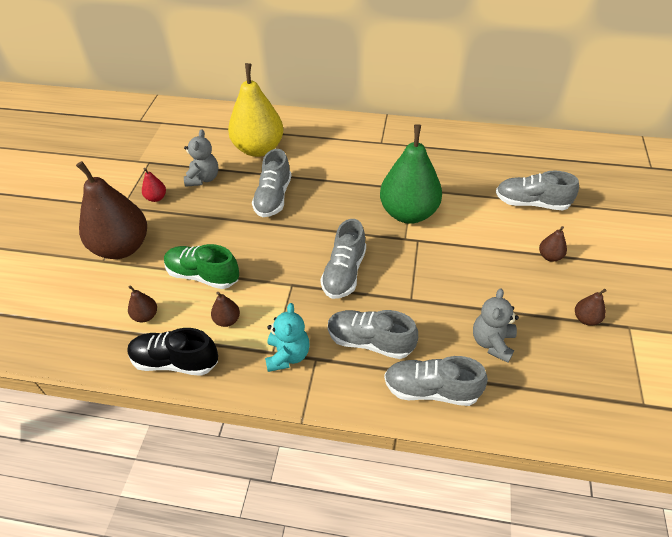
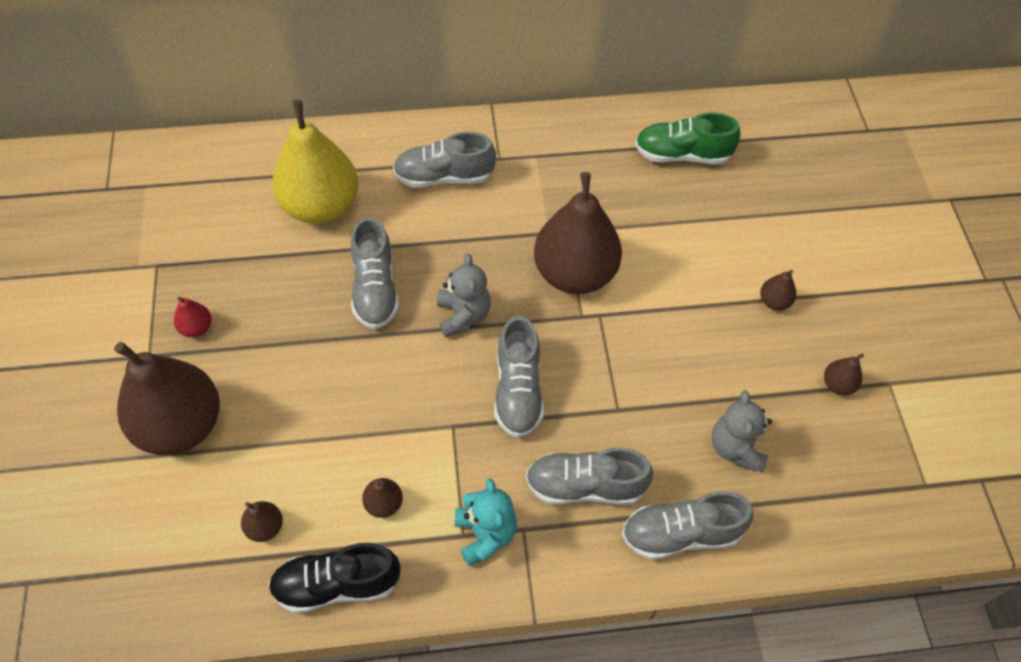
camera: 20 degrees left, 10 degrees up
(203, 178) = (256, 278): grey teddy bear -> grey teddy bear (463, 315)
(203, 275) = (322, 442): green shoe -> green shoe (682, 155)
(408, 213) = (574, 273): green pear -> brown pear
(531, 203) = (731, 221): grey shoe -> grey shoe (444, 177)

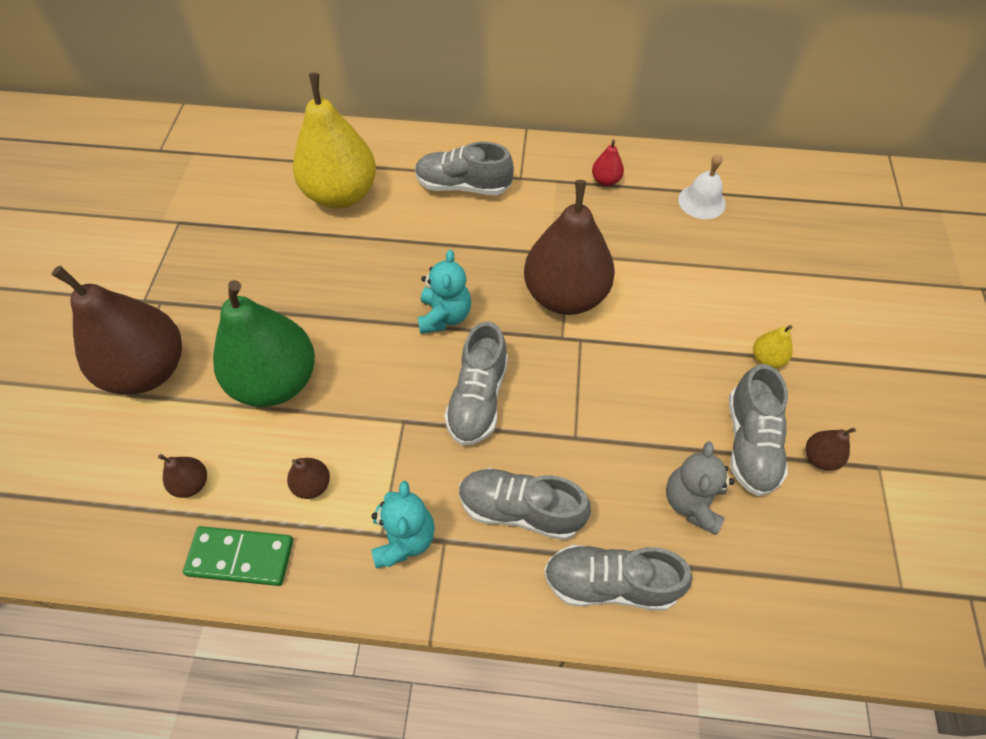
camera: 15 degrees right, 0 degrees up
(196, 328) = (194, 283): red pear -> red pear (605, 180)
(315, 411) = (276, 381): none -> green pear
(336, 585) = (241, 557): black shoe -> green domino
(375, 289) = (368, 276): grey shoe -> grey shoe (750, 443)
(463, 315) = (444, 316): grey teddy bear -> turquoise teddy bear
(682, 155) = (701, 201): green shoe -> white bell
(774, 301) = (767, 358): brown pear -> yellow pear

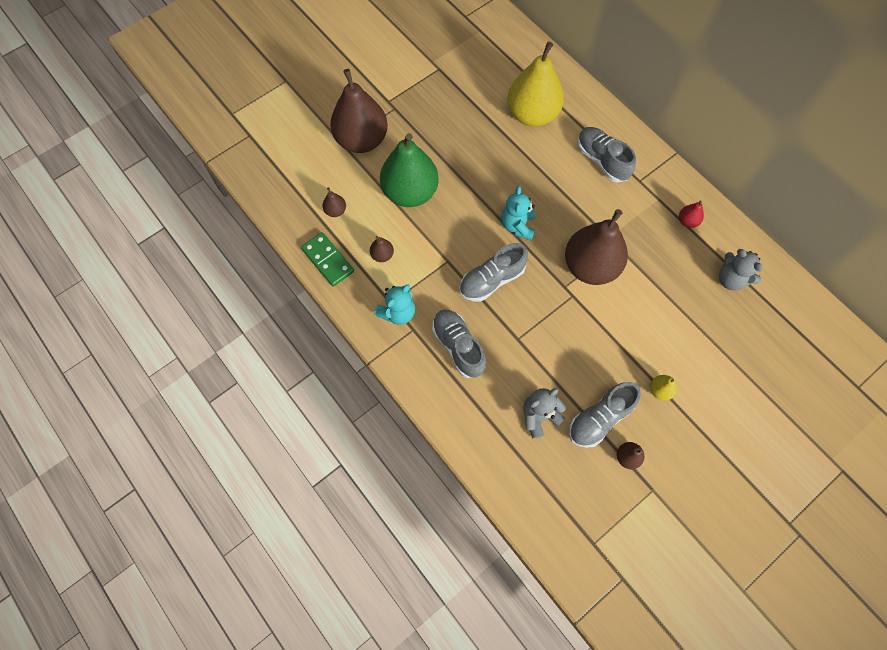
camera: 45 degrees right, 10 degrees up
(444, 316) = (517, 225): turquoise teddy bear -> turquoise teddy bear turned 135 degrees clockwise
(610, 583) = (464, 412): grey shoe -> none
(701, 201) = (731, 279): white bell -> grey teddy bear

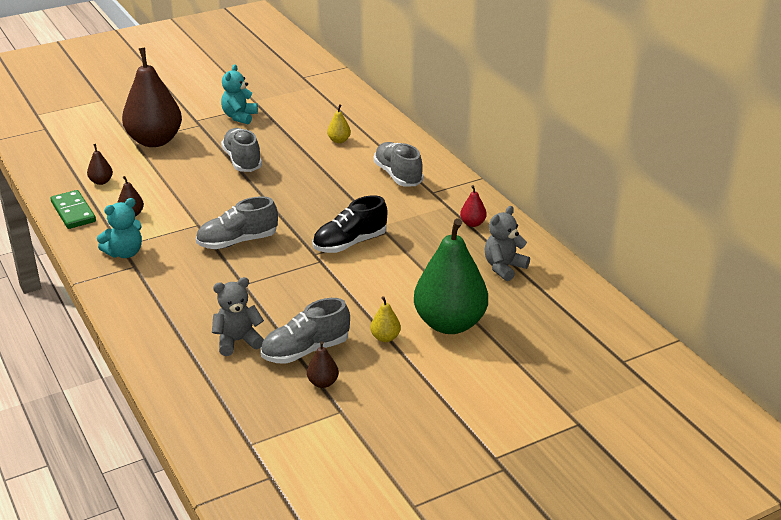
camera: 10 degrees right, 35 degrees down
(410, 192) = (184, 177): green pear -> green pear (449, 324)
(458, 346) = (176, 283): grey shoe -> grey shoe (242, 161)
(517, 225) = (285, 209): turquoise teddy bear -> turquoise teddy bear (239, 117)
(532, 114) = (339, 140): yellow pear -> yellow pear, size x0.40
(590, 266) = (350, 243): brown pear -> black shoe
(731, 279) = (504, 267): grey teddy bear -> grey teddy bear turned 75 degrees clockwise

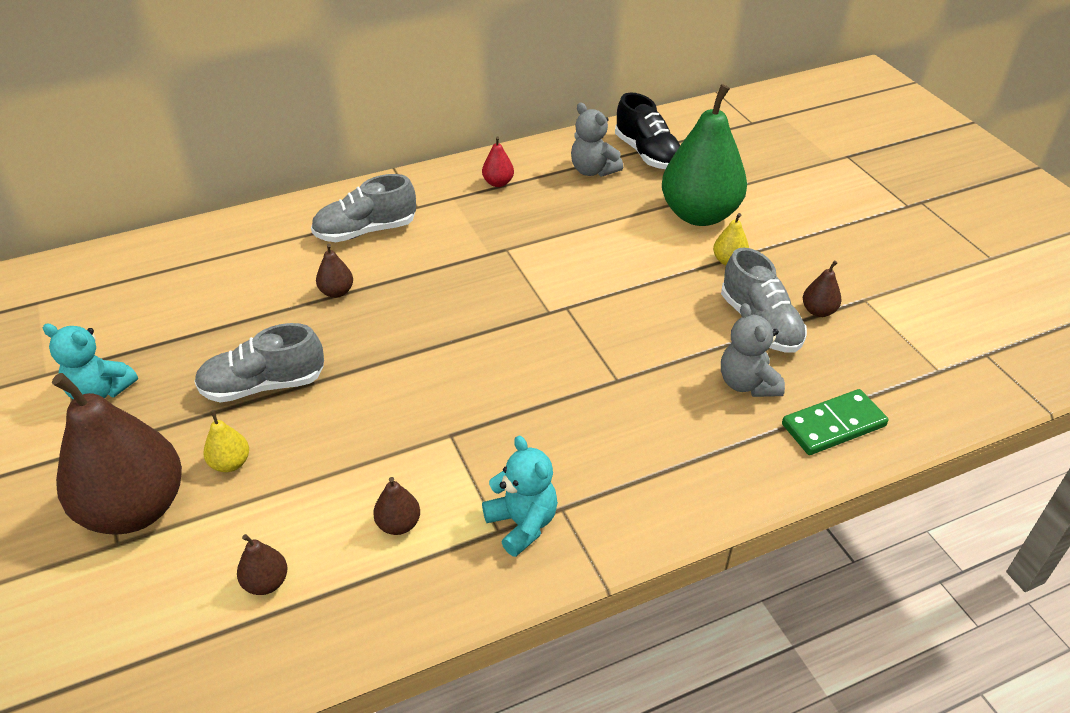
camera: 85 degrees left, 10 degrees up
(73, 212) = (370, 617): green domino -> green domino (833, 425)
(237, 242) = (508, 387): grey shoe -> none
(330, 173) = (336, 292): none -> brown pear
(339, 140) = (242, 280): yellow pear -> yellow pear (230, 463)
(350, 243) = (527, 280): black shoe -> black shoe (647, 154)

